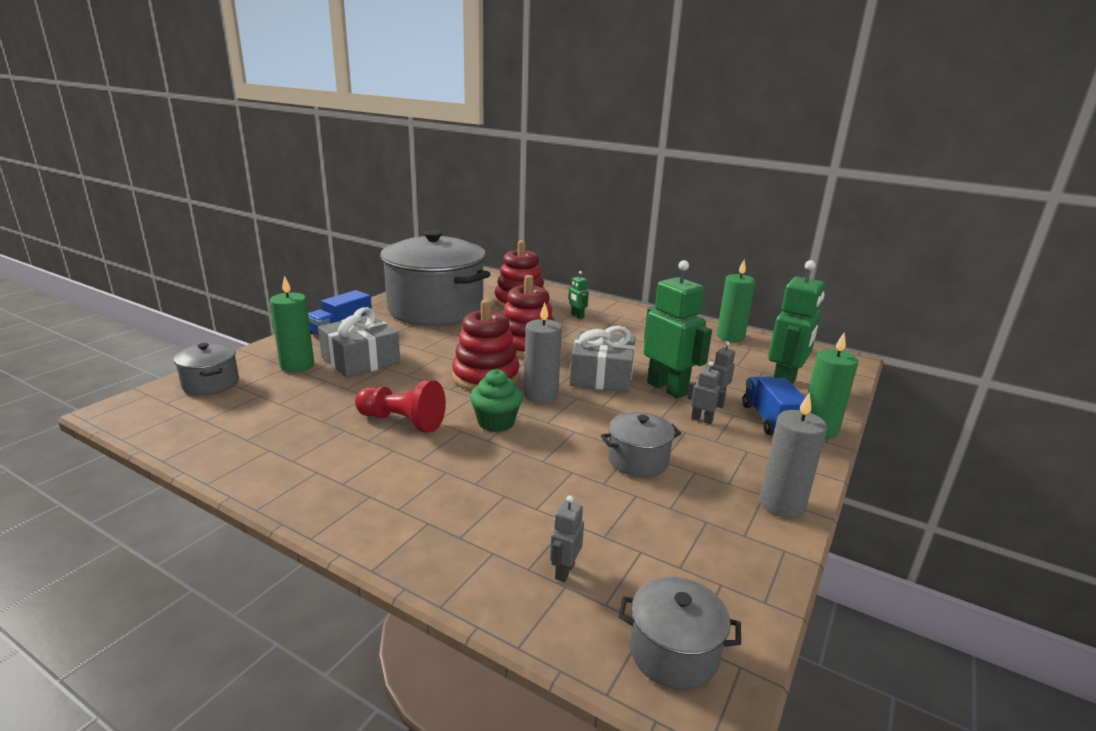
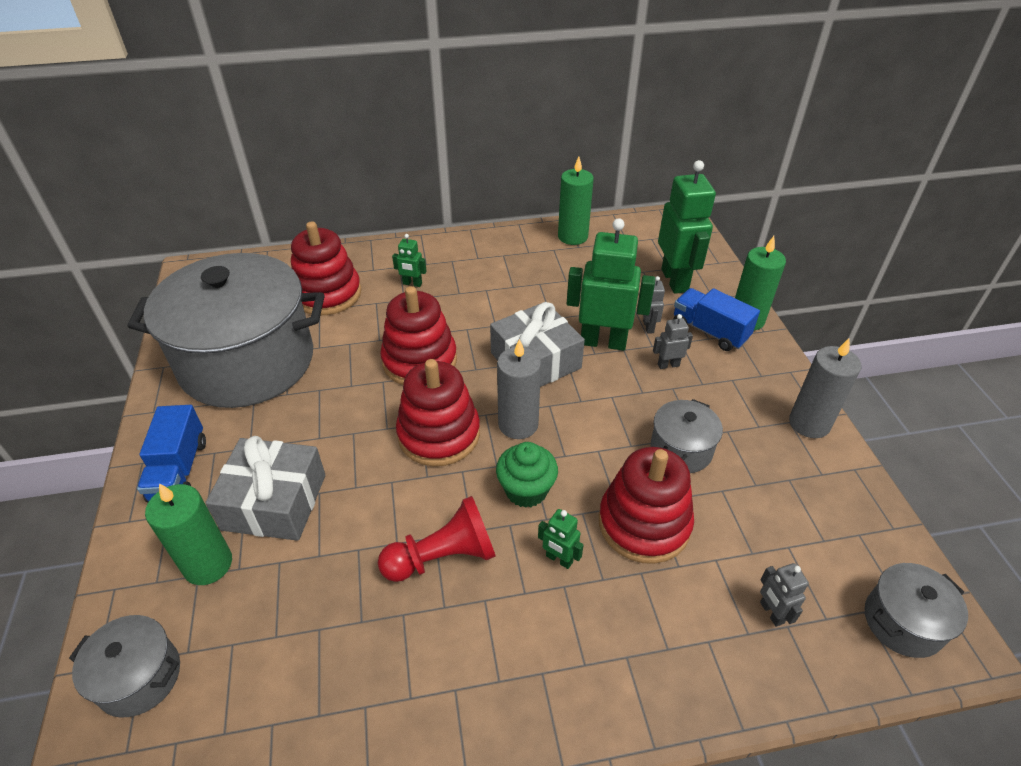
camera: 40 degrees left, 20 degrees up
(463, 459) = (559, 559): none -> green robot
(547, 476) = (644, 523): none -> red stacking toy

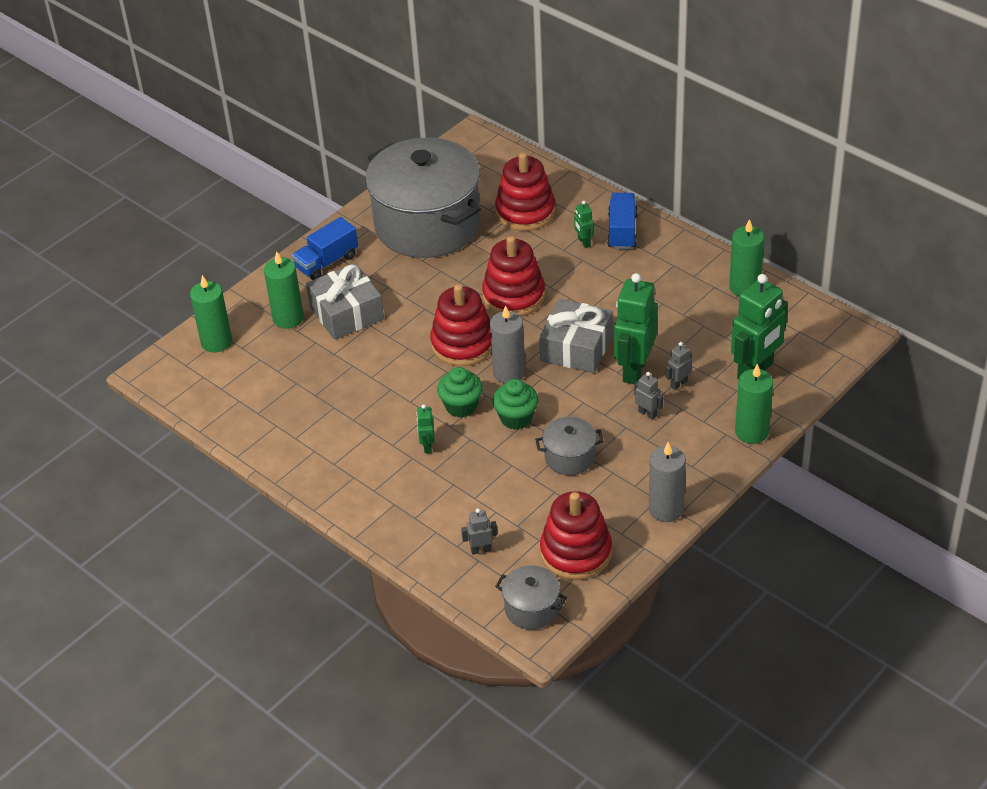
camera: 55 degrees right, 0 degrees up
(139, 677) = (216, 342): grey pot -> green candle
(443, 557) = (381, 400): red pawn -> none
(587, 457) = (516, 418): none -> green cupcake
(603, 342) = (634, 370): green robot -> green robot turned 135 degrees counterclockwise
(644, 523) = (490, 468): red stacking toy -> red stacking toy (576, 552)
(709, 331) = (712, 418): blue truck -> blue truck (622, 231)
(771, 613) = (481, 550): grey robot -> grey robot turned 45 degrees clockwise

